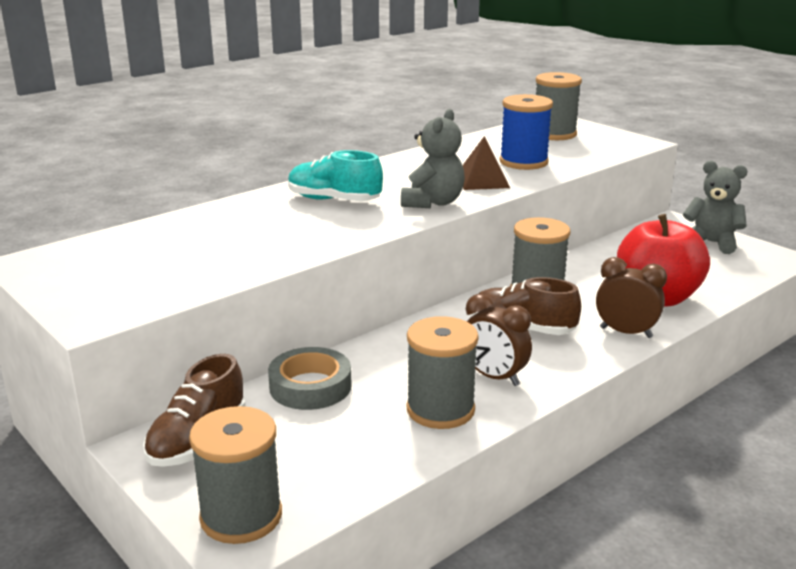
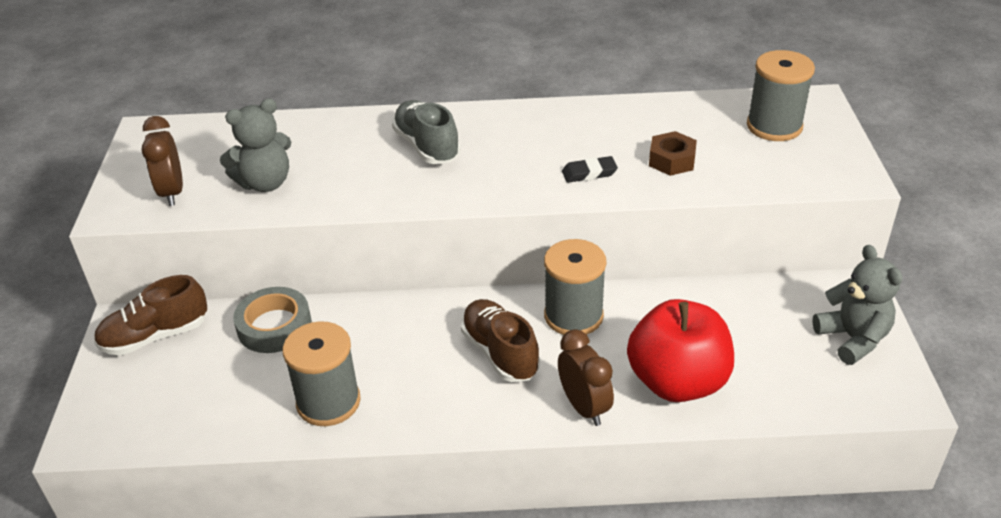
camera: 40 degrees right, 15 degrees up
(241, 516) = (106, 417): grey spool -> none
(334, 200) = (427, 146): turquoise shoe -> grey shoe
(433, 203) = (501, 186): grey teddy bear -> grey teddy bear (265, 183)
(482, 181) = (589, 173): brown pyramid -> black eraser
(494, 377) = (408, 392): brown clock -> brown clock (172, 192)
(523, 162) = (671, 160): blue spool -> brown nut

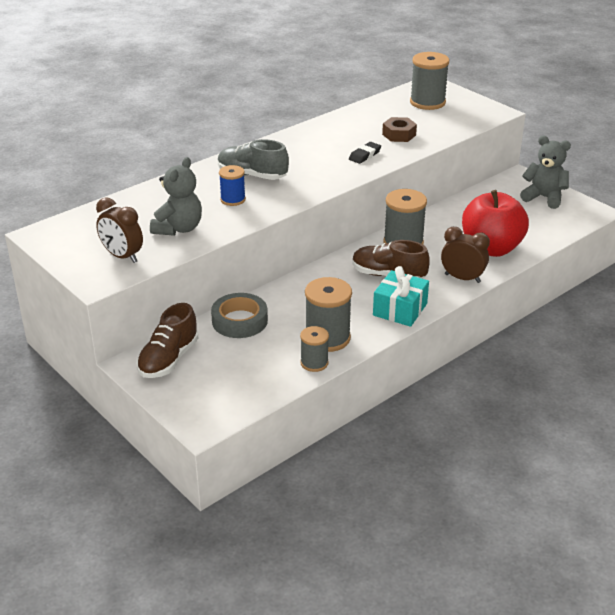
camera: 40 degrees left, 5 degrees down
(274, 427) = (314, 363): none -> grey spool
(365, 170) = (233, 199): none -> blue spool
(453, 410) = (400, 309): none -> turquoise gift

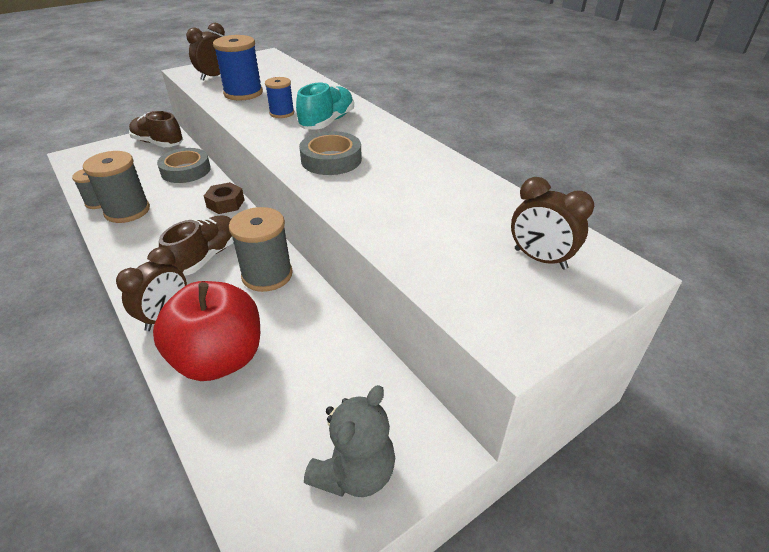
camera: 95 degrees right, 5 degrees up
(178, 229) = (243, 93): grey teddy bear -> blue spool
(252, 175) = (327, 122): grey shoe -> turquoise shoe
(325, 168) = (331, 159): none -> grey tape
(365, 155) = (357, 187): black eraser -> none
(399, 135) = (415, 218): brown nut -> brown nut (225, 203)
(400, 309) = (138, 258): turquoise gift -> none
(427, 102) = (540, 259): grey spool -> brown clock

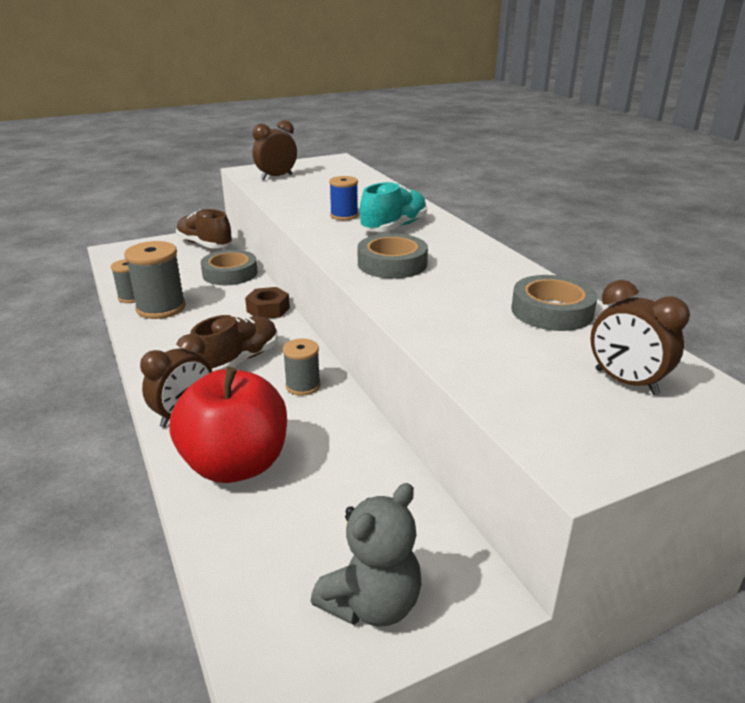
camera: 10 degrees right, 10 degrees down
(243, 93) = (305, 194): blue spool -> none
(267, 275) = (303, 386): grey spool -> grey spool, size x0.60
(471, 195) = (551, 311): none -> grey tape

